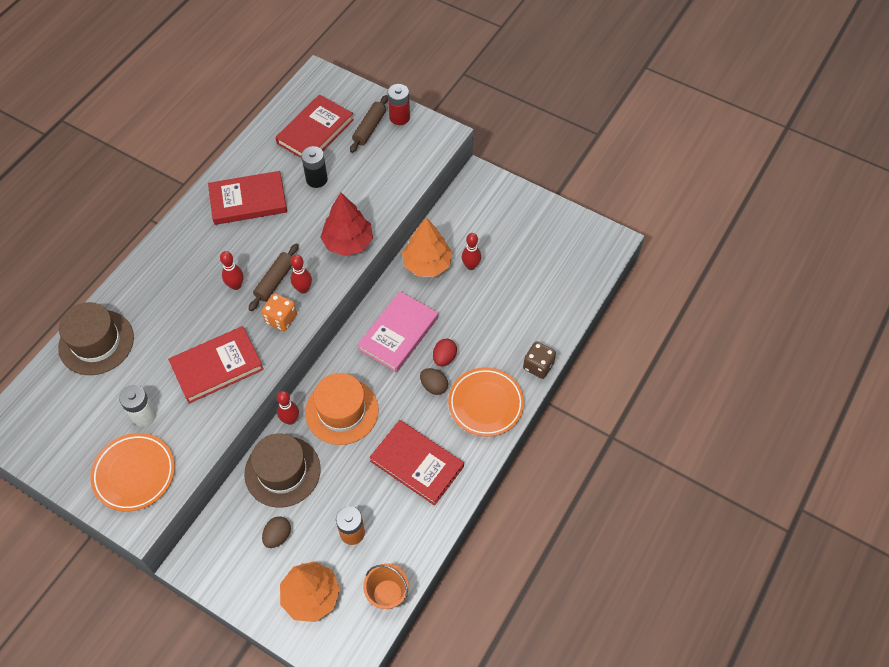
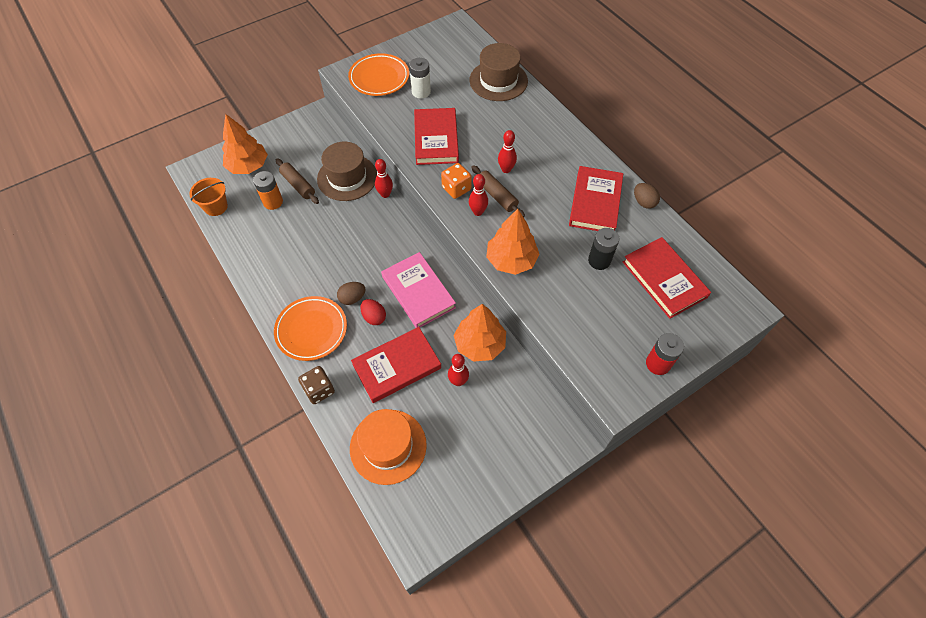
camera: 115 degrees right, 0 degrees up
(278, 536) = (302, 161): brown egg -> brown egg (643, 202)
(342, 411) = (371, 228): orange hat -> orange hat (388, 446)
(348, 242) = (511, 260): red tree -> orange tree
(369, 128) = (651, 329): brown rolling pin -> brown rolling pin (298, 185)
(417, 464) = (295, 260): red book -> red book (397, 366)

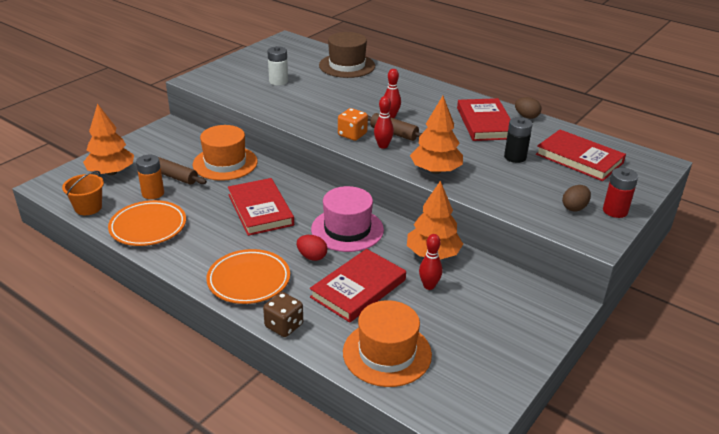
camera: 20 degrees left, 25 degrees down
(347, 177) = (225, 163): brown hat -> orange hat
(352, 298) = (280, 247): brown egg -> brown egg (574, 208)
(379, 78) = (232, 78): orange plate -> orange plate (148, 227)
(385, 194) = (272, 168): red bowling pin -> none
(418, 292) = (347, 229): pink book -> pink hat
(436, 139) = (312, 107): red book -> red book (260, 210)

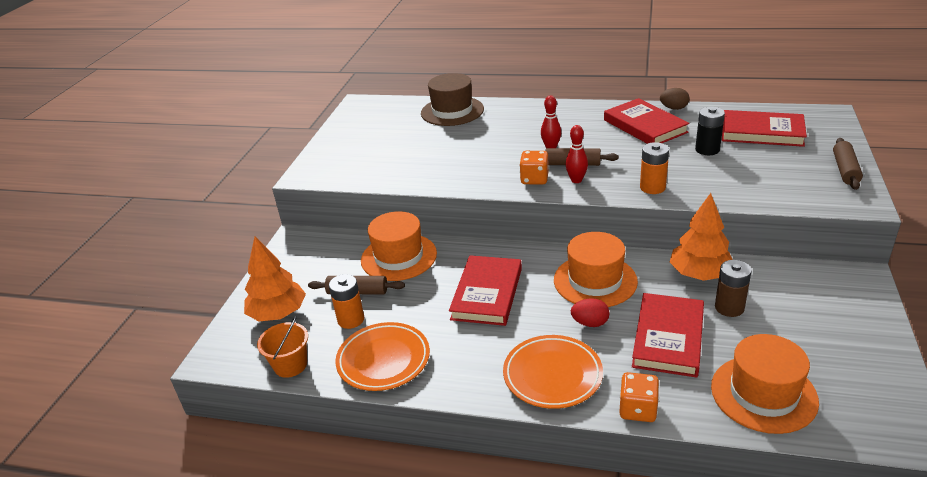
camera: 20 degrees left, 0 degrees up
(260, 210) = (487, 293): red book -> red book turned 60 degrees clockwise
(278, 81) = (399, 149): white battery -> none
(284, 325) = (638, 409): brown dice -> orange dice
(347, 229) = (595, 281): pink hat -> orange hat
(429, 286) = (729, 307): red bowling pin -> brown battery
(435, 170) = (652, 187): orange tree -> orange battery
(574, 208) = (810, 179): brown egg -> none
(615, 211) = (845, 170): red battery -> brown rolling pin

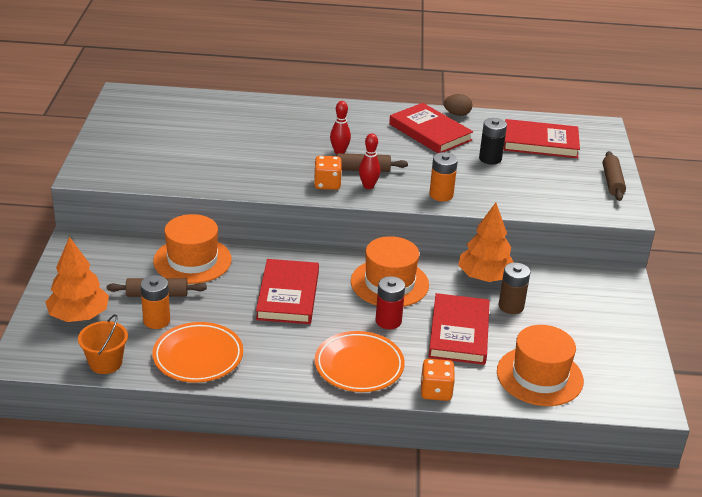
camera: 15 degrees left, 0 degrees up
(452, 111) = (229, 108): brown hat -> none
(590, 323) = (388, 321): red egg -> red battery

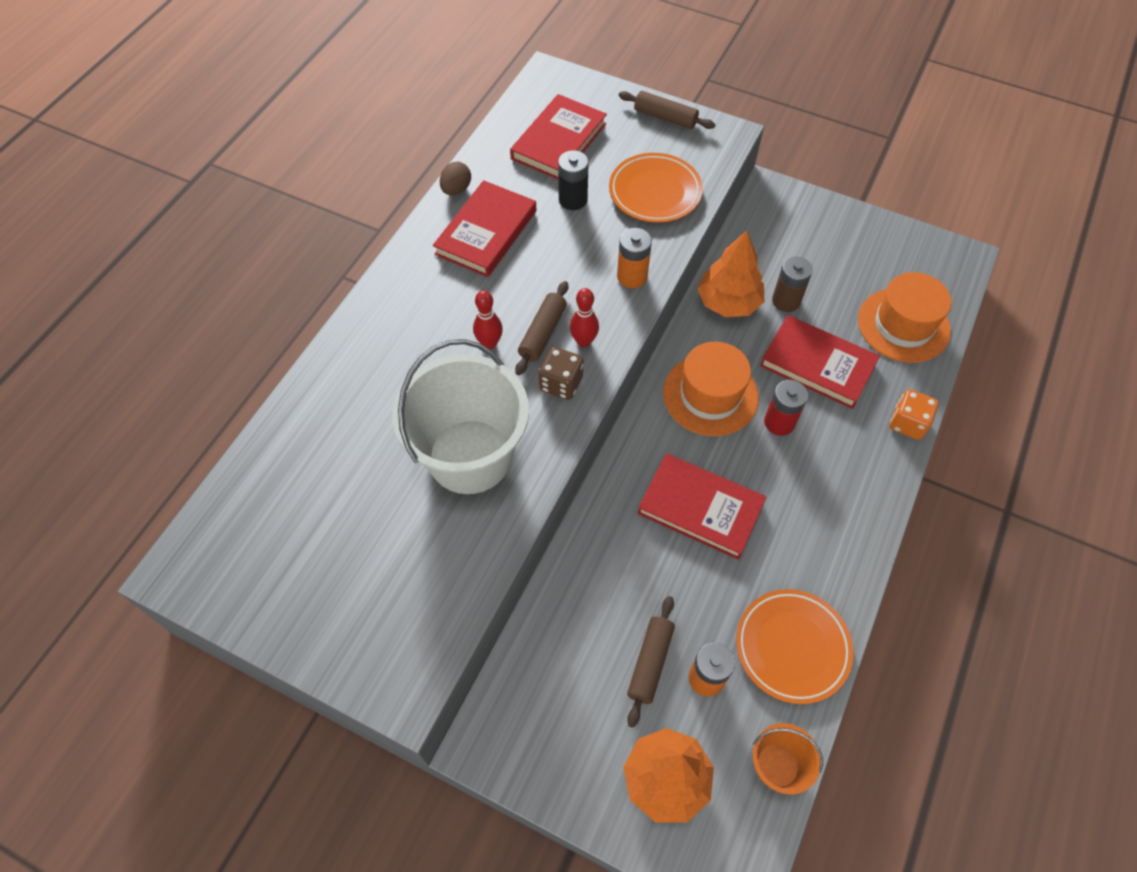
camera: 65 degrees left, 25 degrees up
(192, 260) = (589, 597): orange hat -> none
(249, 163) = (470, 456): none -> white bucket
(327, 184) = (561, 383): orange dice -> brown dice
(359, 366) = (850, 480): orange plate -> orange plate (655, 192)
(430, 132) = (486, 232): red book -> red book turned 45 degrees counterclockwise

